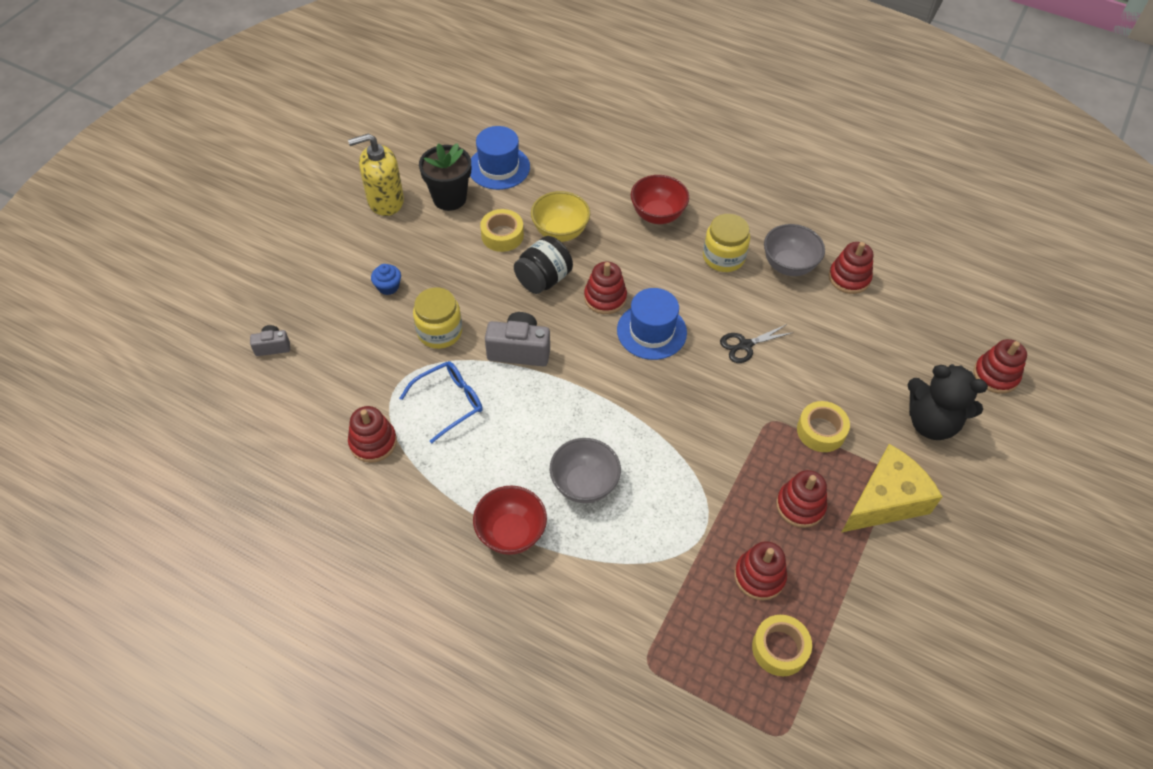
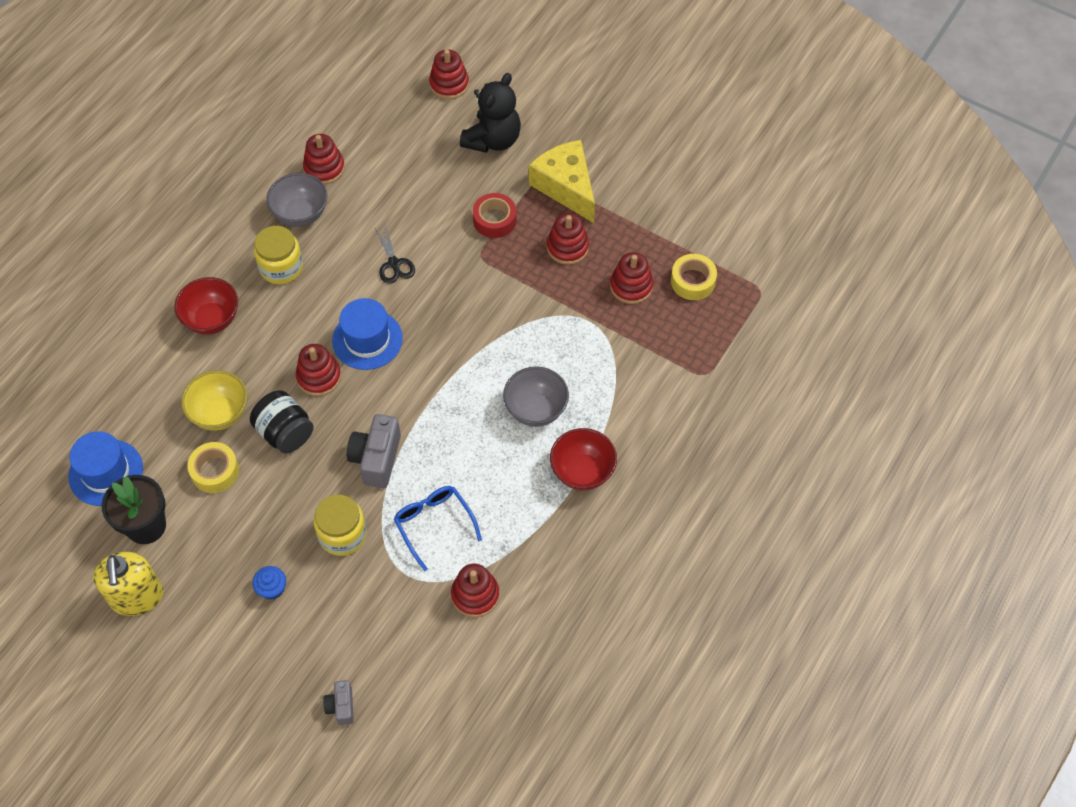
camera: 85 degrees left, 5 degrees up
(821, 431) = (494, 220): yellow tape -> red tape

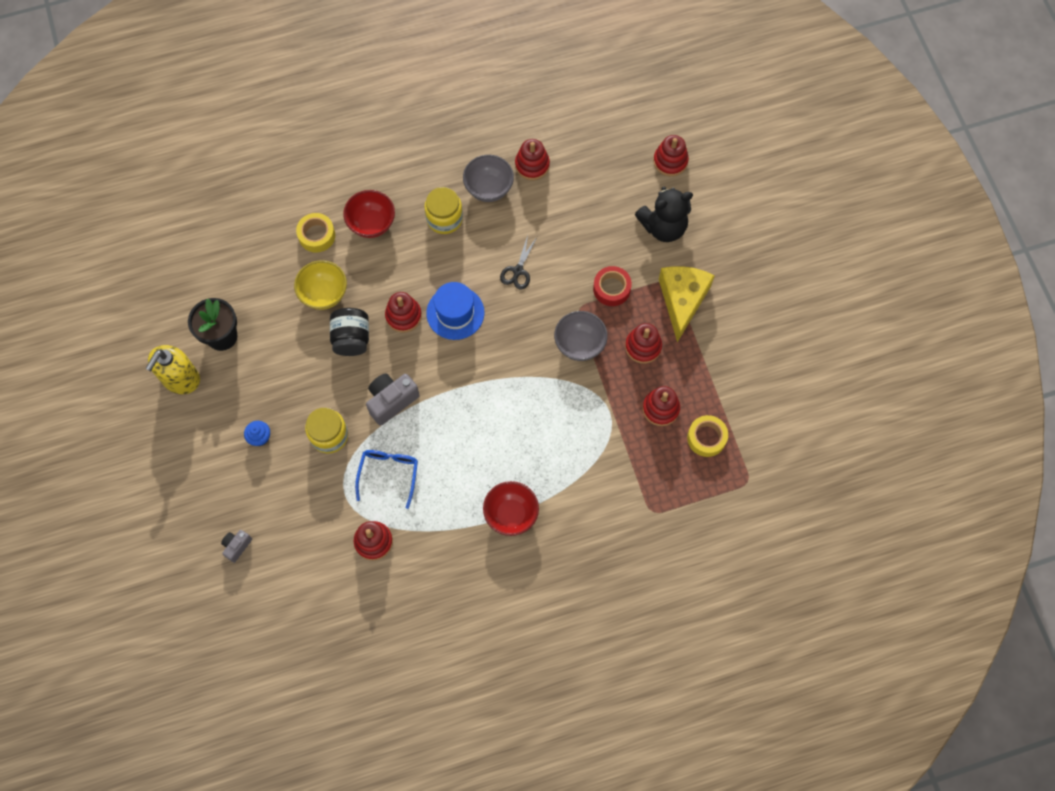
camera: 40 degrees right, 10 degrees up
(106, 472) = (227, 281): blue hat -> none
(215, 471) = (290, 331): yellow tape -> yellow tape (317, 235)
(536, 409) = (519, 447): grey bowl -> grey bowl (579, 344)

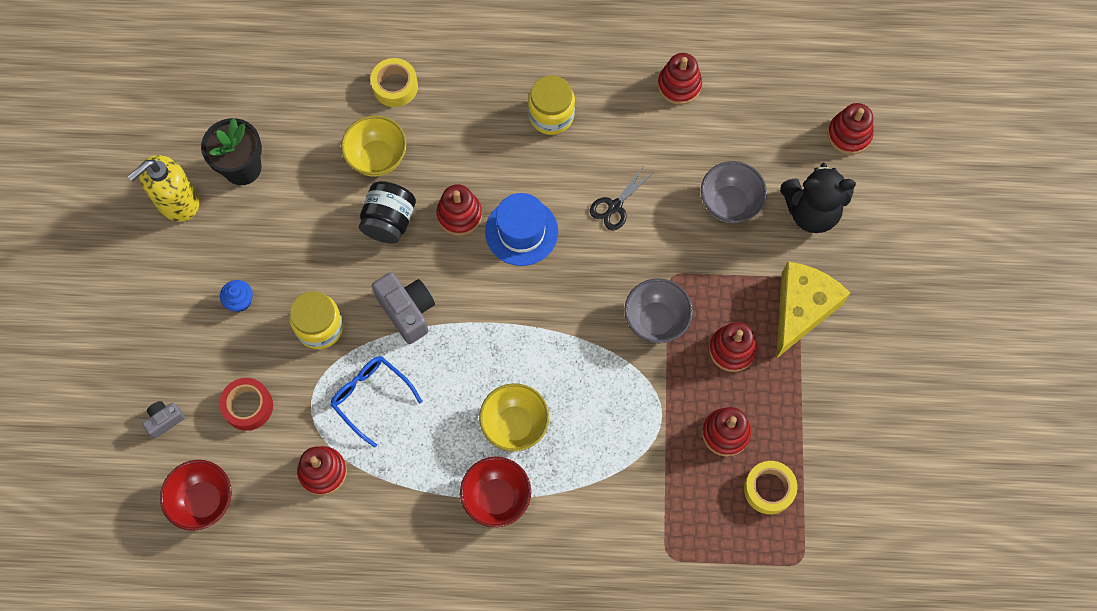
camera: 20 degrees right, 0 degrees up
(372, 224) = (464, 93): red bowl -> red bowl (203, 501)
(388, 474) = (371, 397): blue glasses -> blue glasses turned 75 degrees counterclockwise
(391, 401) = (407, 311): grey camera -> grey camera turned 75 degrees clockwise
(489, 188) = (617, 96): grey bowl -> grey bowl (729, 203)
(504, 456) = (515, 425): none -> yellow bowl
(611, 289) = (720, 266): red tape -> red tape (248, 406)

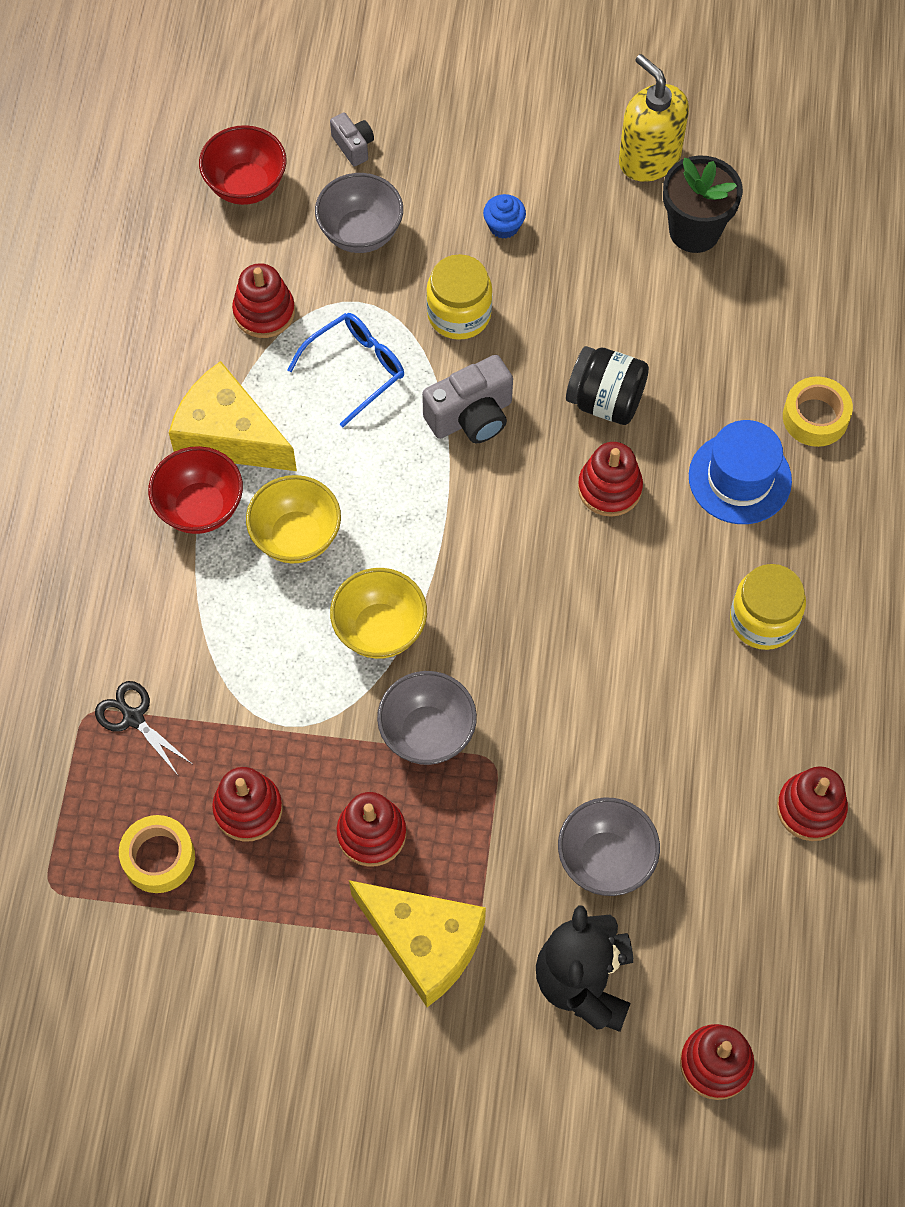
camera: 95 degrees right, 5 degrees down
(248, 406) = (360, 233): red tape -> grey bowl
(377, 158) = (702, 390): yellow bowl -> yellow bowl (380, 629)
(433, 484) = (229, 435): none -> yellow cheese
(521, 232) = (578, 566): blue hat -> blue hat (740, 478)
(614, 207) = (609, 694): black scissors -> black scissors (133, 717)

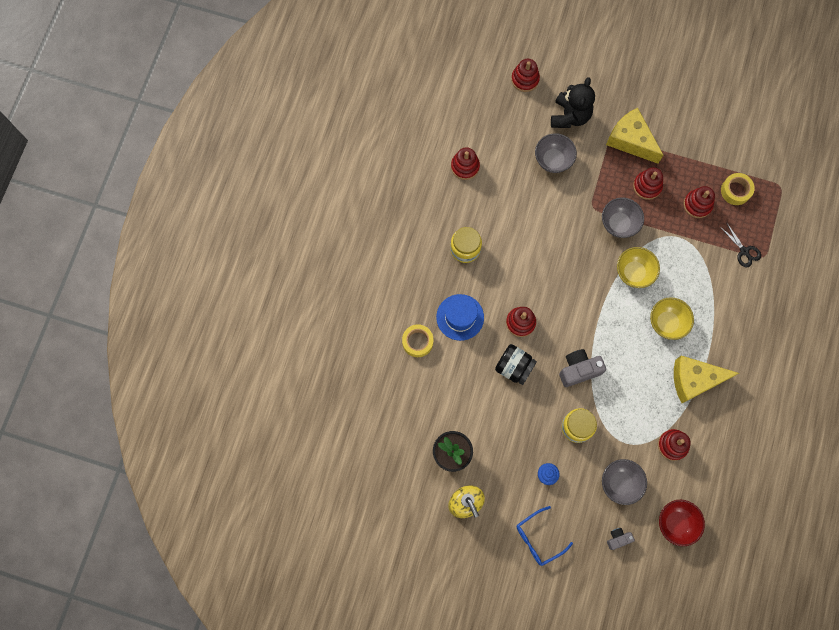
camera: 170 degrees left, 10 degrees up
(200, 508) = (710, 345): red bowl -> none
(229, 435) = (694, 380): yellow cheese -> yellow cheese turned 135 degrees clockwise
(353, 146) = (618, 538): grey camera -> grey camera turned 90 degrees clockwise
(355, 369) = (630, 405): blue glasses -> blue glasses (538, 538)

